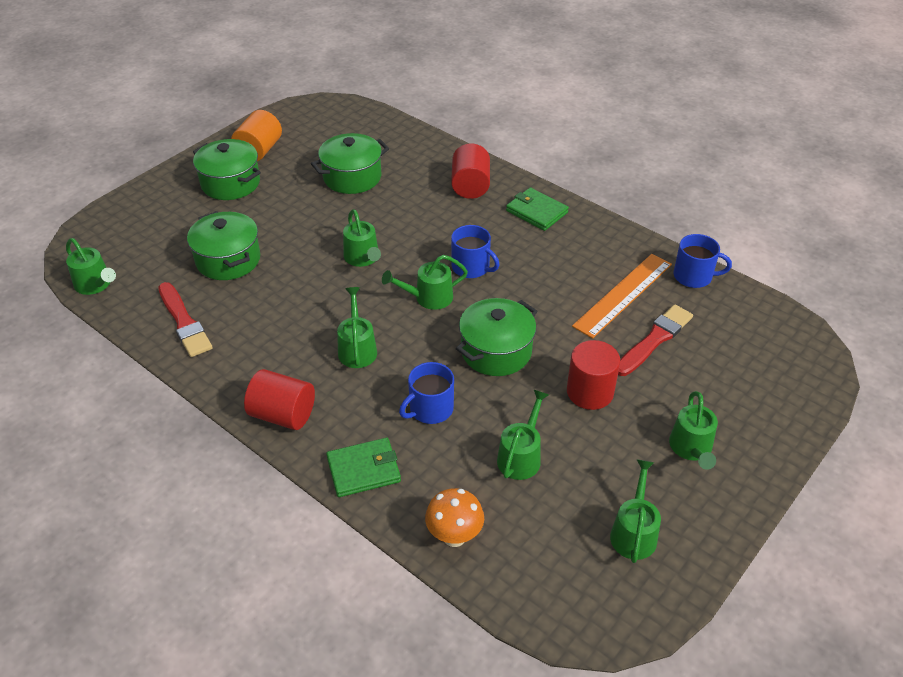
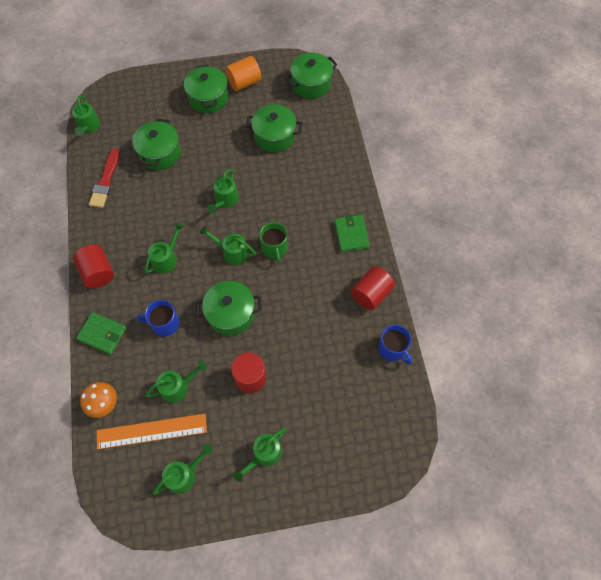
camera: 40 degrees right, 20 degrees up
(339, 117) = (311, 84): none -> green pot
(470, 186) = (333, 188): red cylinder -> red cylinder (371, 294)
(471, 267) = (274, 248): blue mug -> green mug
(623, 295) = (337, 330): orange ruler -> orange ruler (152, 431)
(654, 339) = (321, 373): red brush -> none

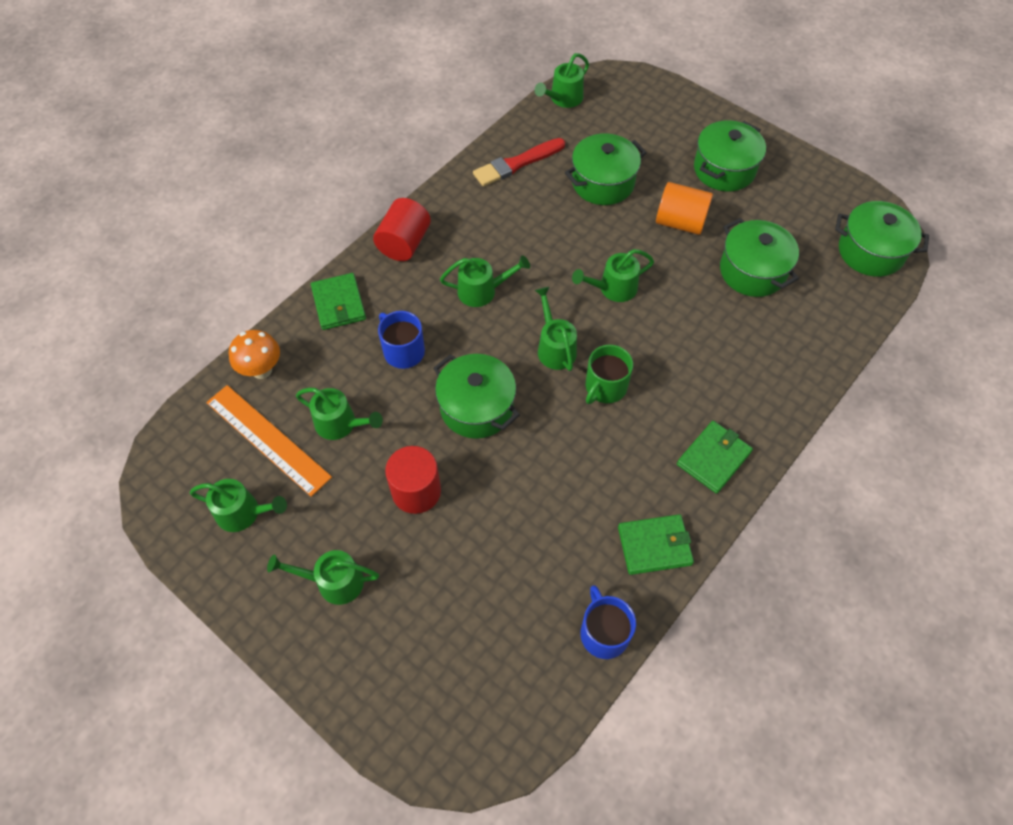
camera: 50 degrees right, 5 degrees down
(244, 83) = (787, 186): orange cylinder -> orange cylinder (680, 222)
(371, 294) = (654, 546): red cylinder -> green wallet
(392, 349) = (604, 632): blue mug -> blue mug turned 150 degrees clockwise

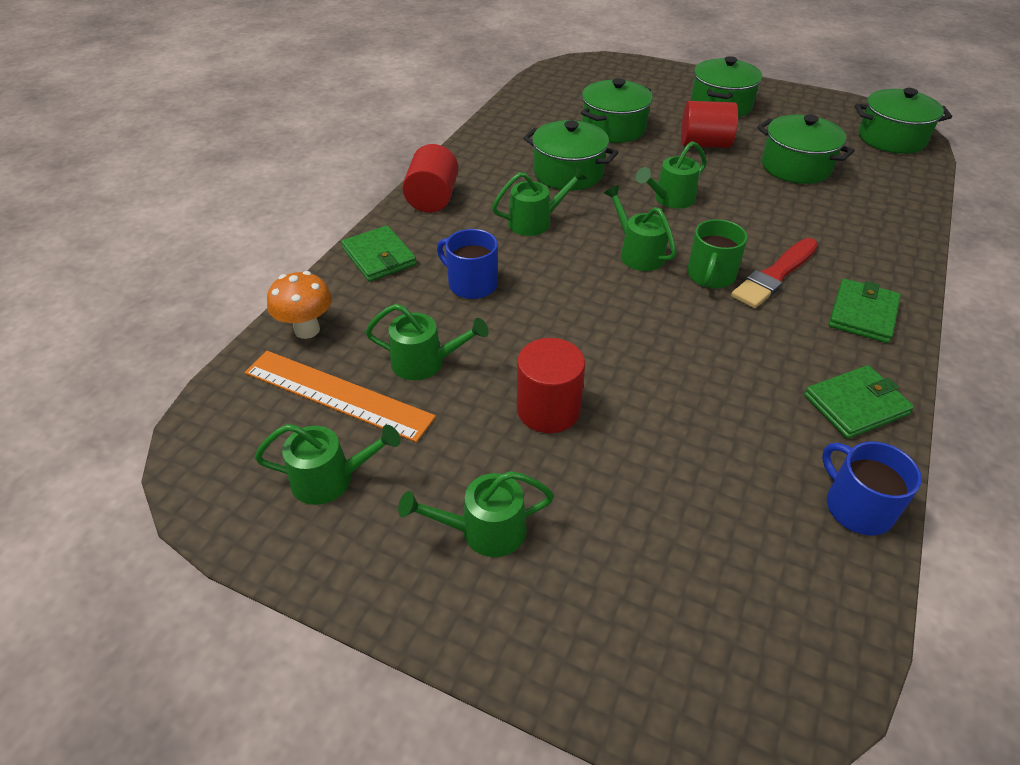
camera: 15 degrees left, 15 degrees down
(476, 407) = (580, 318): green pot -> green pot (568, 173)
(517, 164) = (521, 127): red brush -> red brush (775, 275)
(563, 99) = (543, 81): green watering can -> none
(680, 222) = (704, 144): orange cylinder -> red cylinder

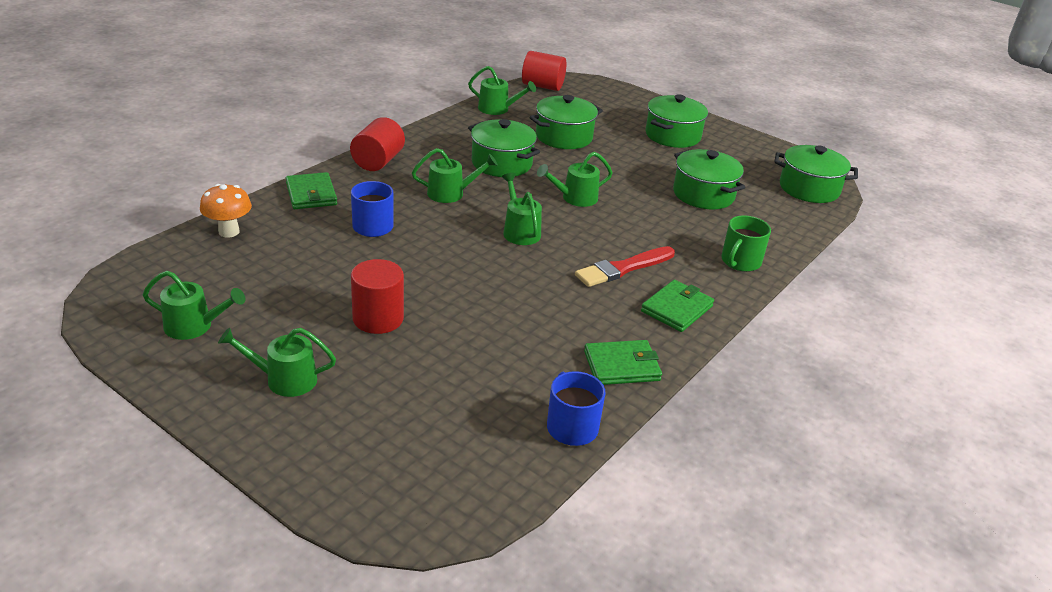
camera: 10 degrees right, 10 degrees down
(337, 395) = (228, 277): orange ruler -> none
(425, 362) = (304, 270): green watering can -> green watering can (498, 109)
(704, 144) = (635, 163): red cylinder -> red cylinder (542, 86)
(710, 276) = (569, 258): green mug -> green mug (740, 262)

